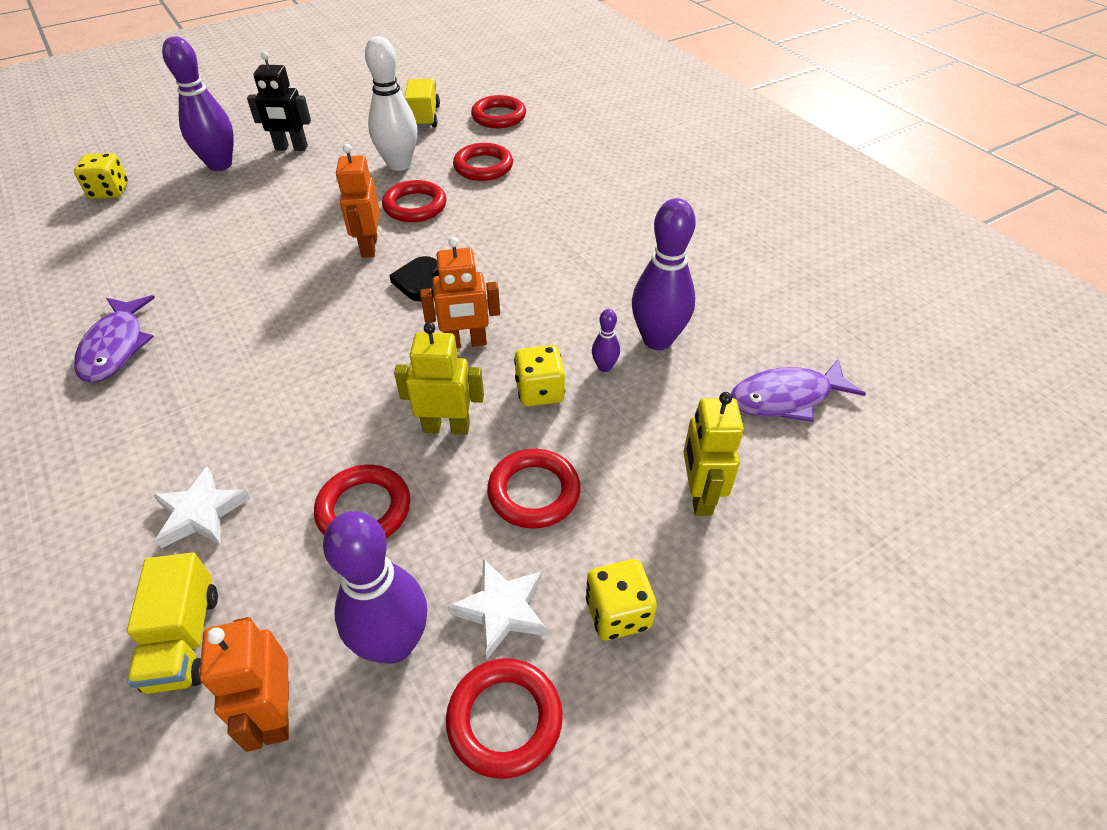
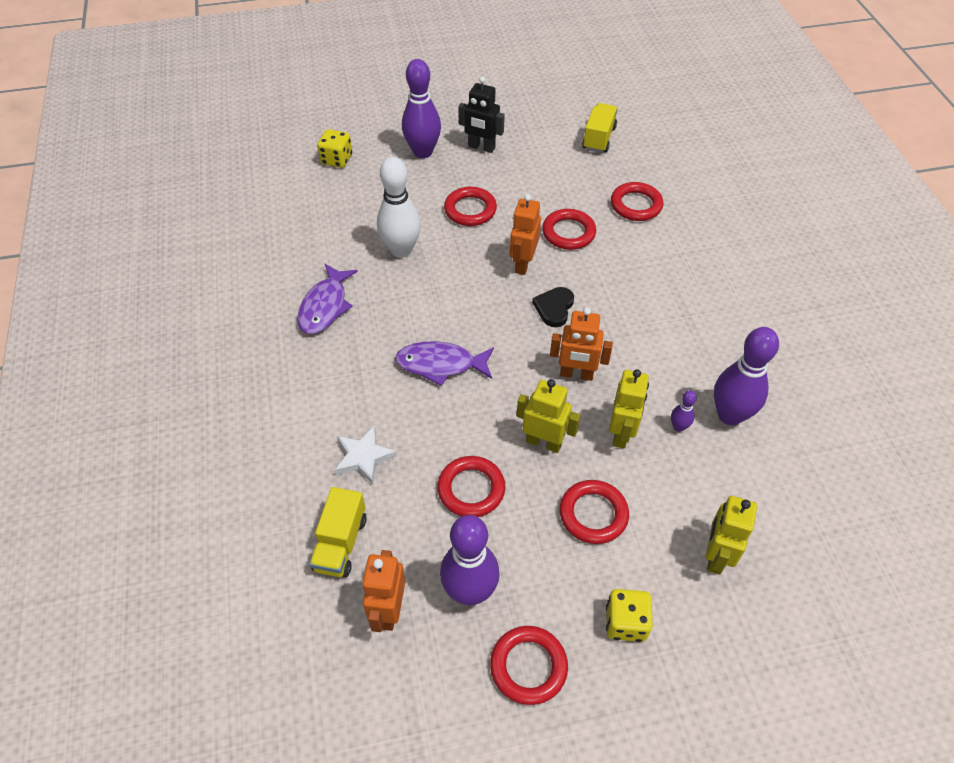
camera: 20 degrees right, 5 degrees up
(399, 164) = (565, 186): white bowling pin -> white bowling pin (401, 250)
(499, 116) = (664, 152): red ring -> red ring (470, 210)
(501, 610) = (546, 593): white star -> none
(539, 391) = (621, 433): yellow dice -> yellow robot
(786, 398) = (817, 498): purple fish -> purple fish (440, 364)

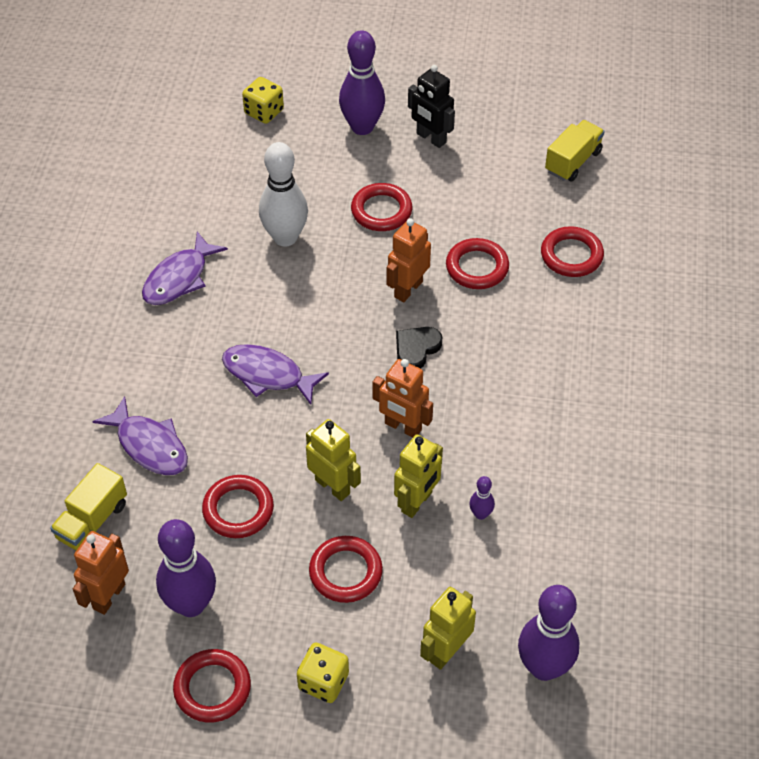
camera: 20 degrees right, 0 degrees up
(363, 457) = (149, 445): white star -> purple fish
(730, 415) = (542, 519): purple bowling pin -> purple bowling pin (544, 667)

